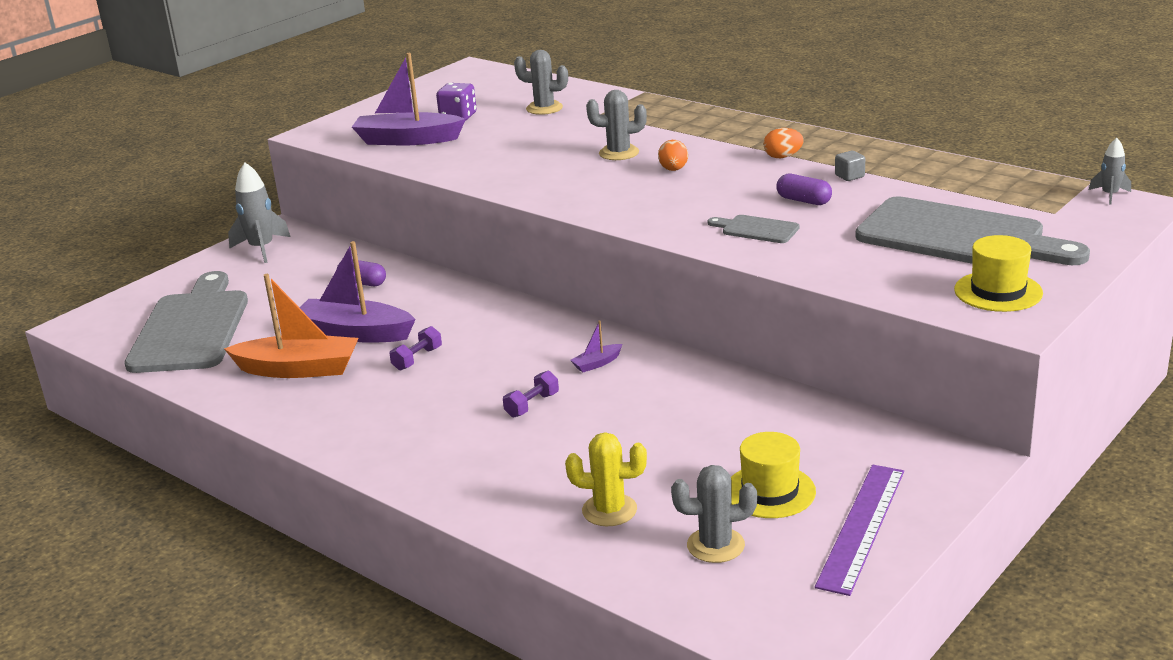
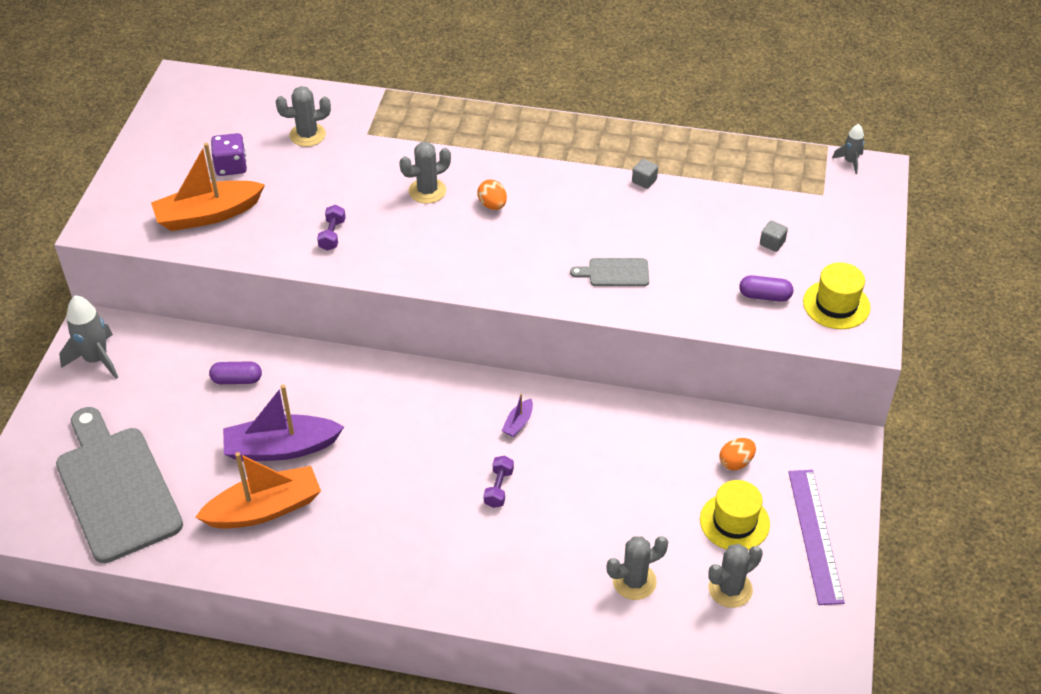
camera: 30 degrees left, 20 degrees up
(408, 140) = (208, 215): purple boat -> orange boat
(417, 359) = (362, 463): purple dumbbell -> purple dumbbell (332, 235)
(609, 510) = (634, 581): yellow cactus -> grey cactus
(783, 157) = (573, 165): orange egg -> orange egg (736, 462)
(803, 201) = (628, 224): purple capsule -> purple capsule (764, 296)
(958, 237) = (772, 243): grey cutting board -> grey cube

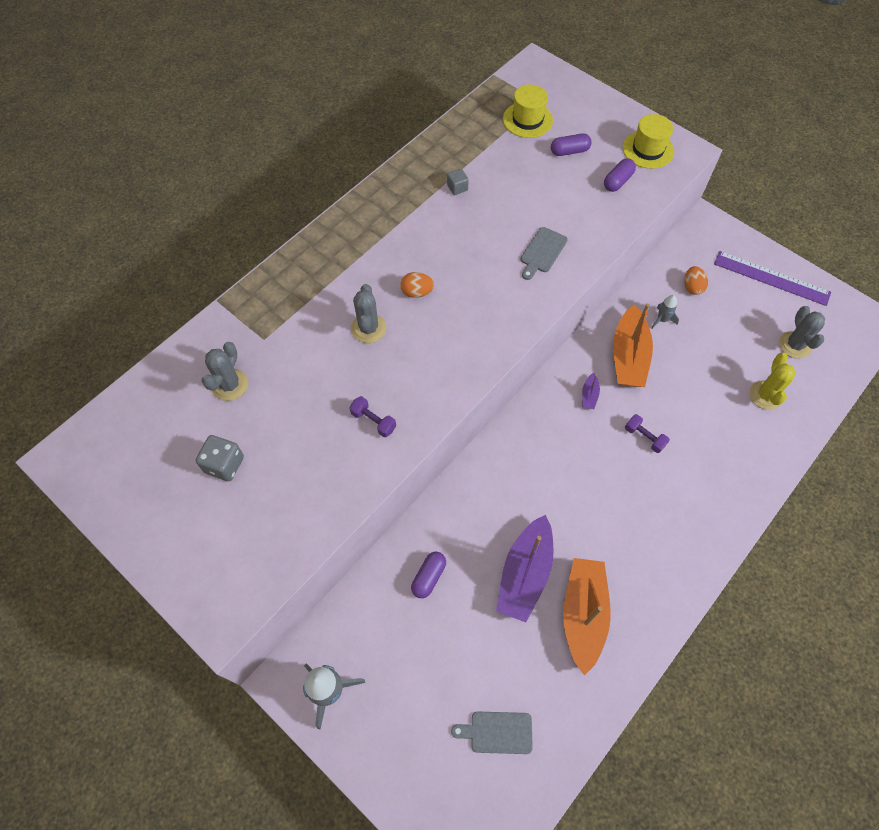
camera: 60 degrees left, 15 degrees up
(116, 488) = (497, 732): grey cutting board -> grey cutting board, size x0.43
(208, 215) = (276, 511): orange boat -> orange boat (628, 356)
(231, 166) = (224, 464): purple dice -> grey dice
(518, 423) = (589, 395): purple boat -> purple boat turned 45 degrees clockwise
(634, 581) = (765, 395): grey cactus -> yellow cactus
(734, 522) = (741, 314): yellow hat -> yellow hat (527, 120)
(772, 243) = (569, 151): grey cube -> purple capsule
(850, 162) = (518, 72): grey rocket -> grey rocket (662, 320)

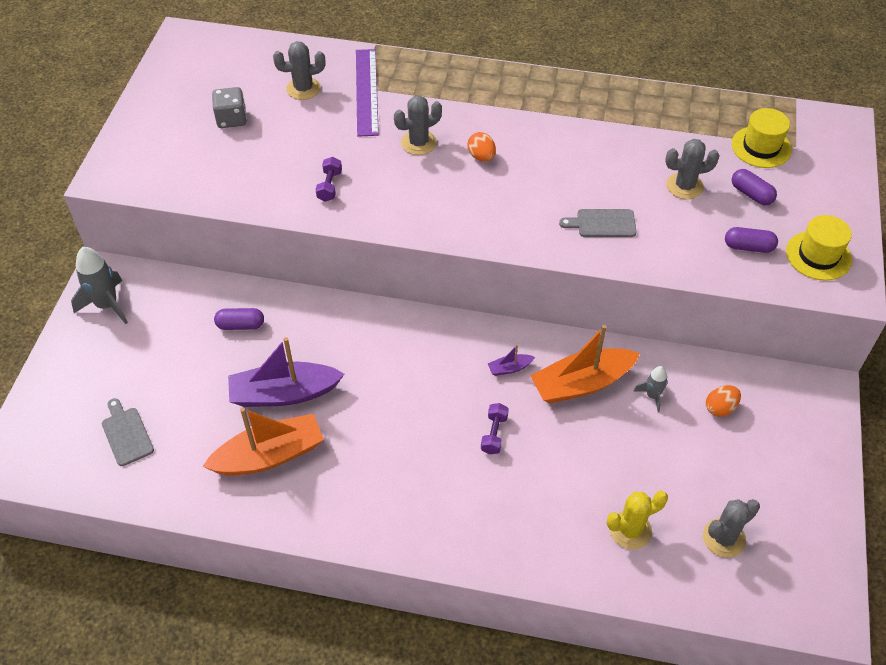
camera: 60 degrees right, 10 degrees down
(457, 188) = (624, 133): grey cube -> none
(537, 183) = (684, 186): none -> grey cactus
(771, 278) = (802, 482): purple ruler -> purple ruler (366, 91)

